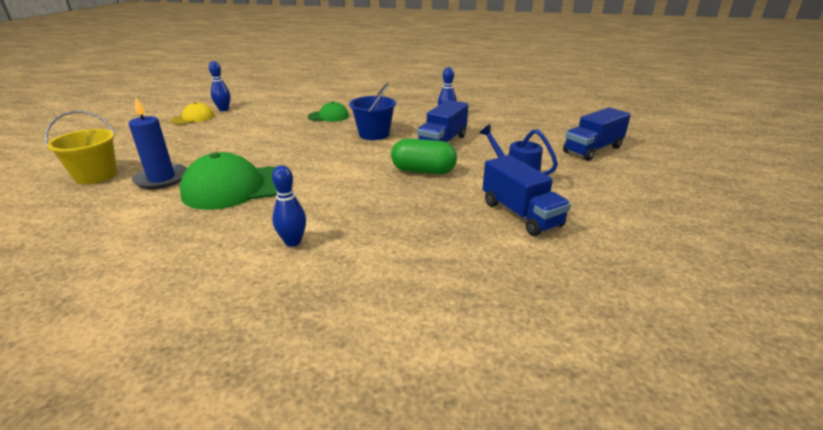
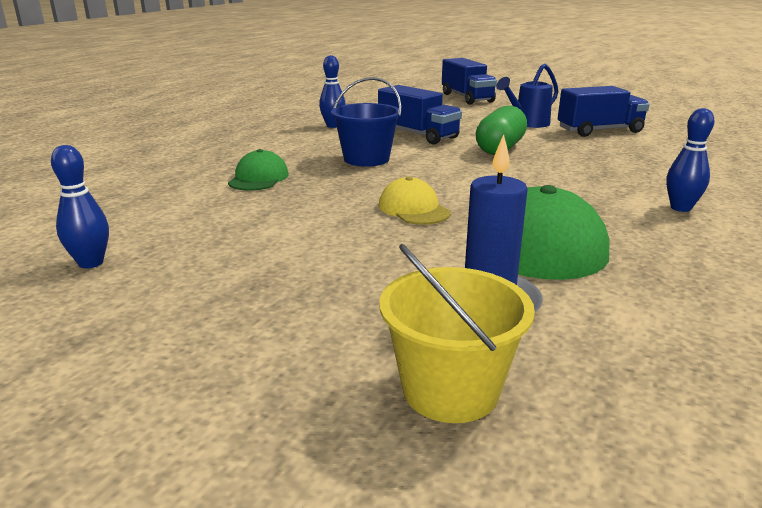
camera: 75 degrees left, 5 degrees down
(193, 118) = (115, 297): yellow cap -> yellow cap (414, 209)

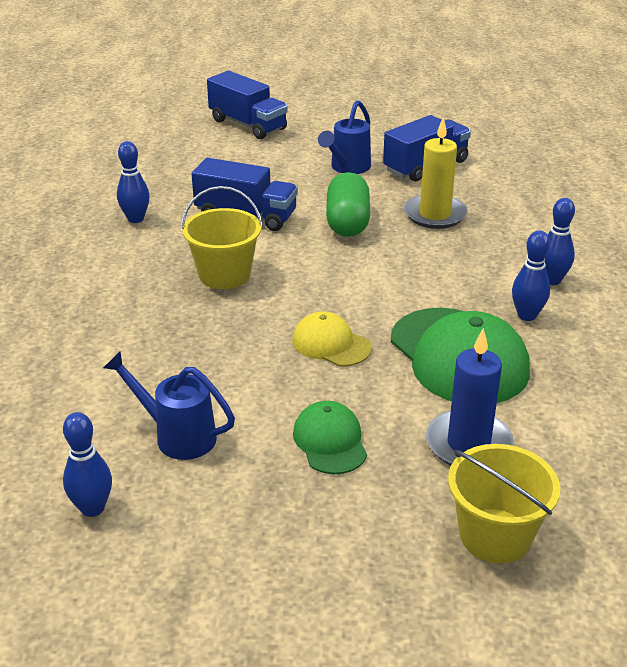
camera: 25 degrees left, 10 degrees up
(216, 236) = (178, 436): none -> blue watering can
(259, 178) = (137, 337): green cap -> green cap (330, 441)
(366, 159) = (224, 275): blue bucket -> yellow bucket
(586, 155) = (435, 215): none -> yellow candle
(634, 226) = (527, 315): none -> blue bowling pin

